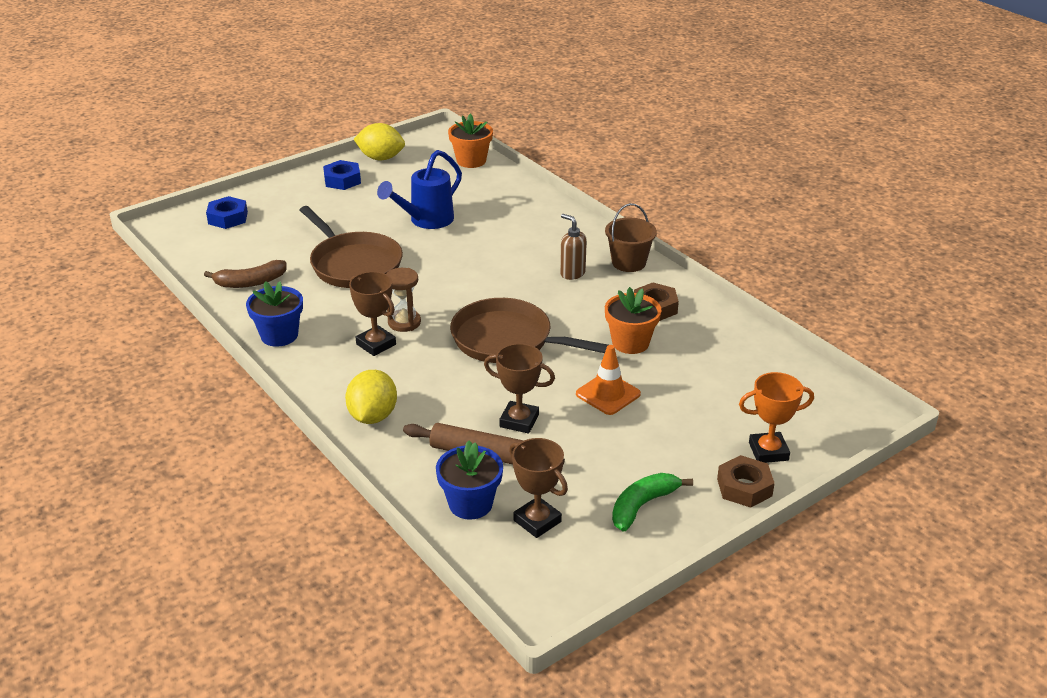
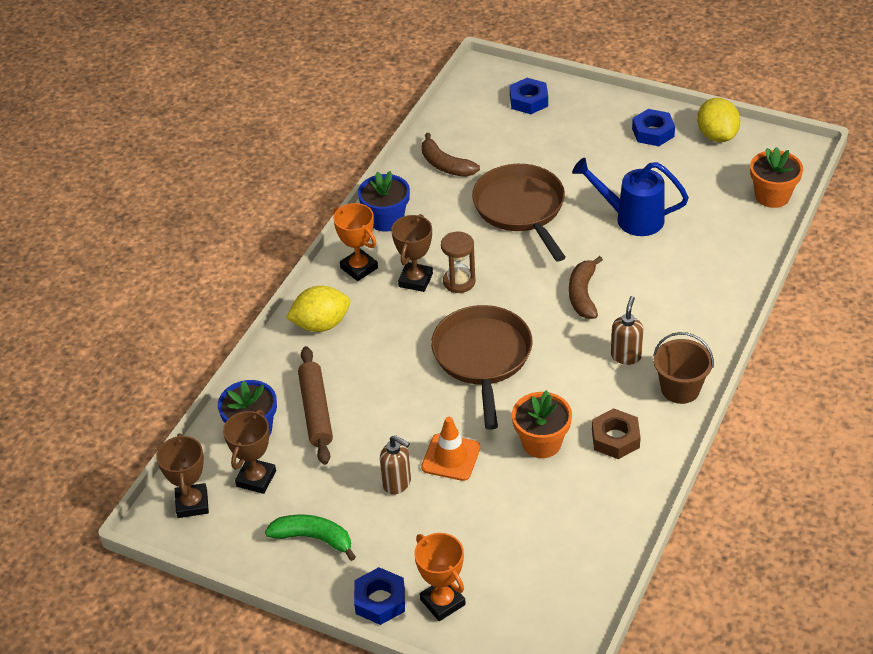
camera: 65 degrees right, 10 degrees up
(323, 370) = (359, 268): none -> orange trophy
(353, 264) = (521, 209): brown pan -> brown pan turned 135 degrees clockwise
(485, 269) = (583, 294): none -> brown banana
(519, 421) = (373, 414): brown trophy -> brown trophy (192, 504)
(614, 433) = (397, 483): none -> brown soap dispenser
(744, 487) = (380, 600): brown nut -> blue nut

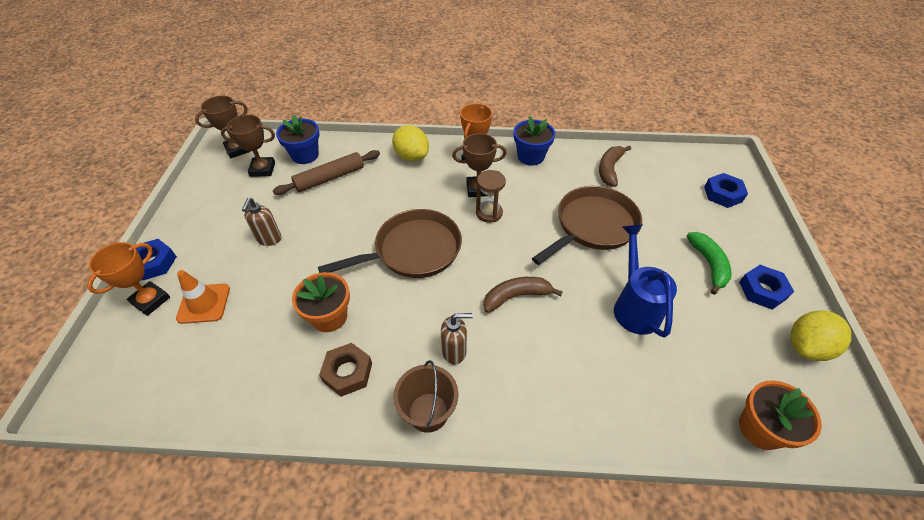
camera: 65 degrees right, 5 degrees up
(313, 538) = (212, 211): green banana -> green banana (708, 264)
(451, 457) = (301, 262): orange traffic cone -> orange traffic cone (204, 303)

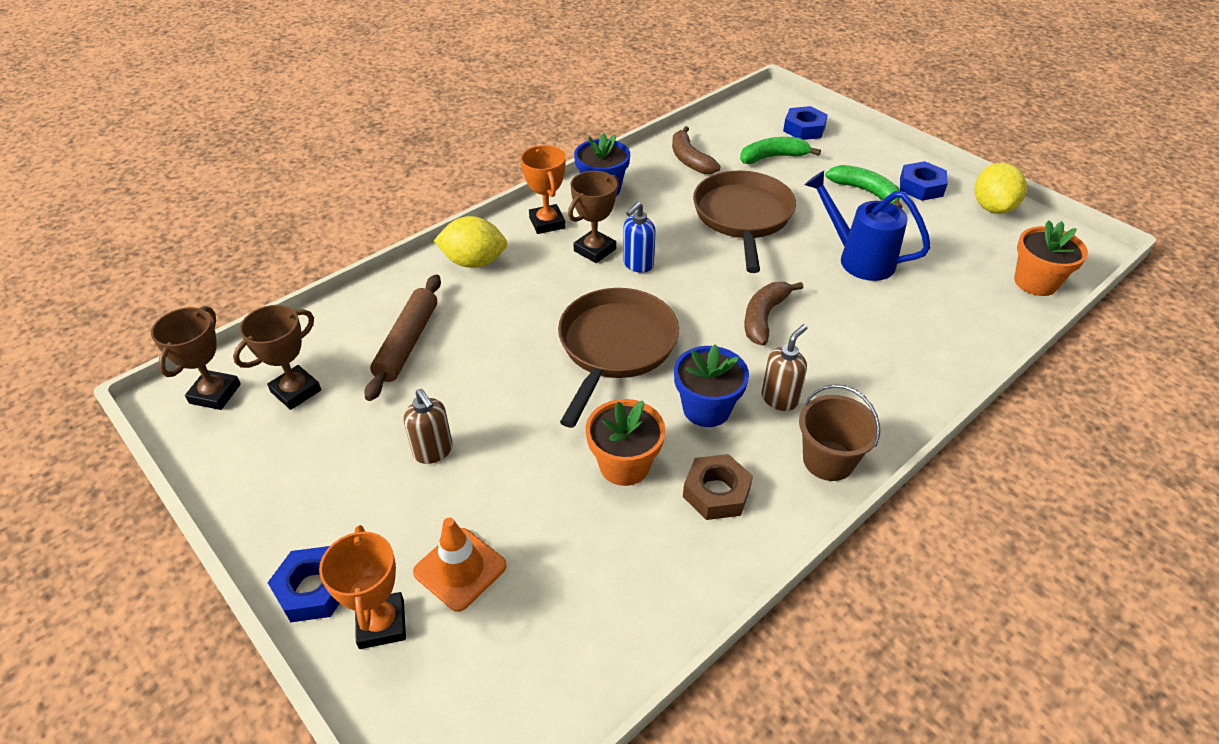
camera: 45 degrees left, 5 degrees down
(305, 155) = (332, 340): blue flower pot -> blue flower pot (706, 409)
(489, 213) = (637, 265): brown hourglass -> blue soap dispenser
(670, 200) = (773, 157): none -> green banana

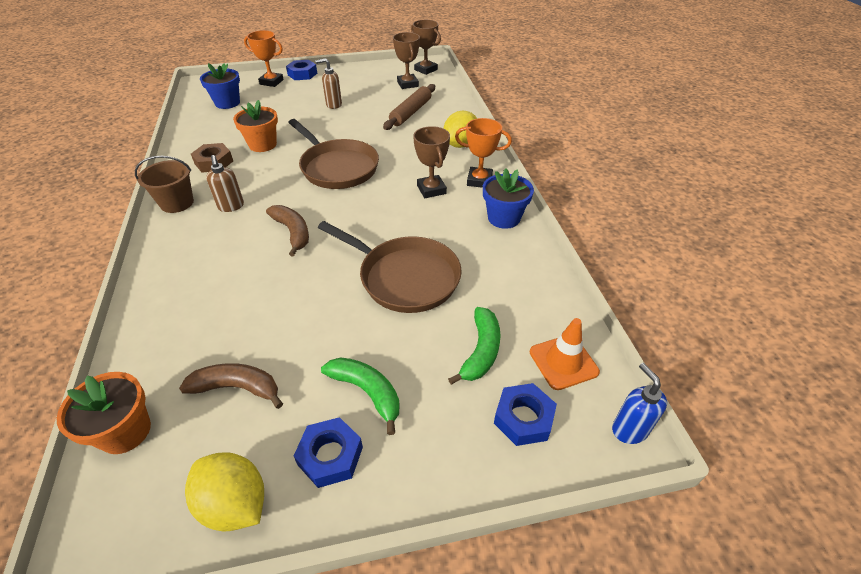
camera: 120 degrees right, 0 degrees up
(407, 343) = (410, 112): brown rolling pin -> brown rolling pin turned 75 degrees clockwise
(460, 569) = (270, 98): orange traffic cone -> orange traffic cone (563, 362)
(637, 265) = (399, 201): blue soap dispenser -> blue soap dispenser (629, 429)
(690, 159) = (516, 286): brown banana -> brown banana (237, 388)
(706, 409) = (259, 179): blue flower pot -> blue flower pot (227, 103)
(858, 258) = (290, 318): blue watering can -> none
(865, 191) = (367, 392): green banana -> green banana turned 120 degrees counterclockwise

